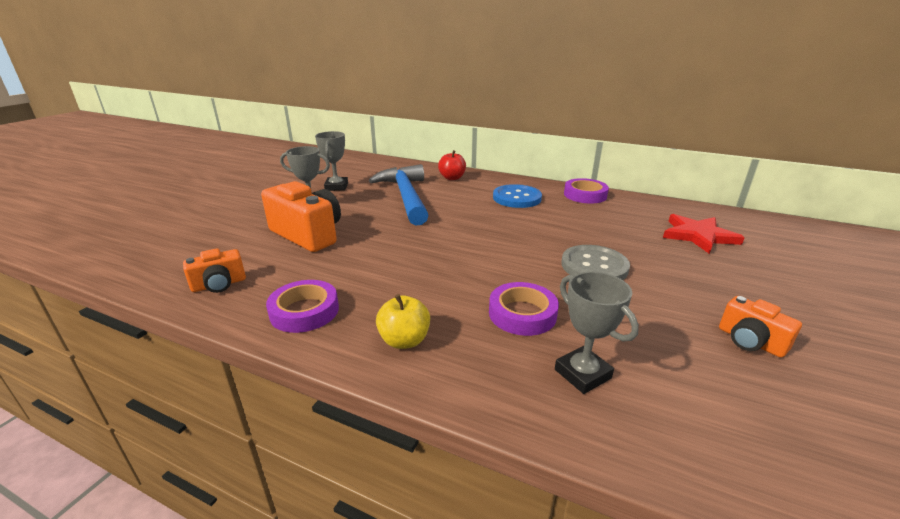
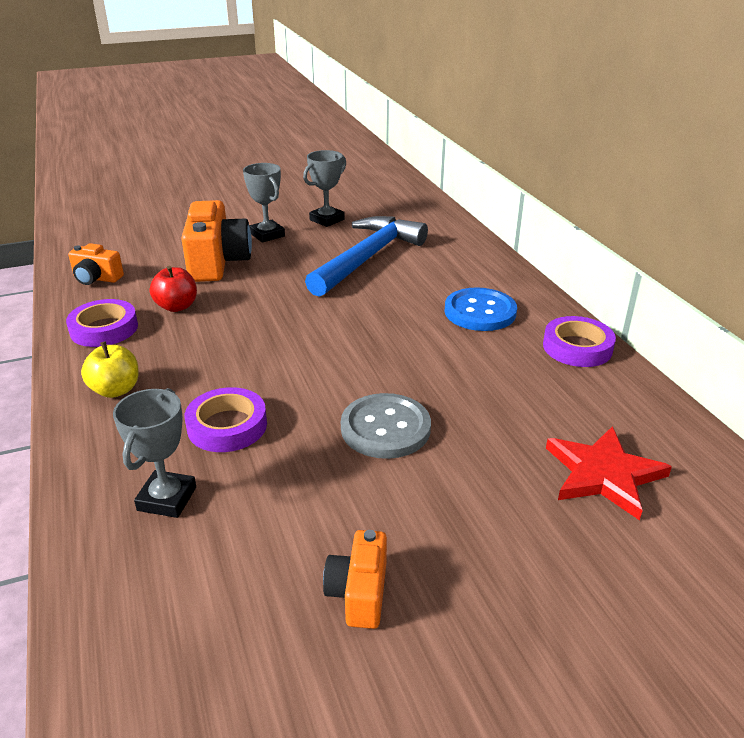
camera: 45 degrees right, 5 degrees up
(452, 178) = (460, 255): red apple -> red apple (177, 306)

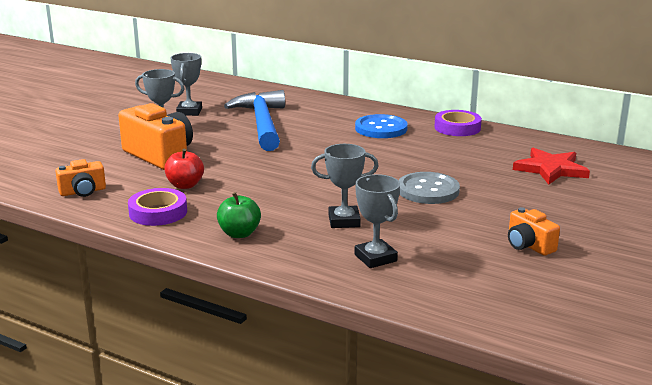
camera: 40 degrees left, 10 degrees down
(115, 390) = (239, 233): yellow apple -> green apple
(227, 426) = (344, 221): purple tape -> grey trophy

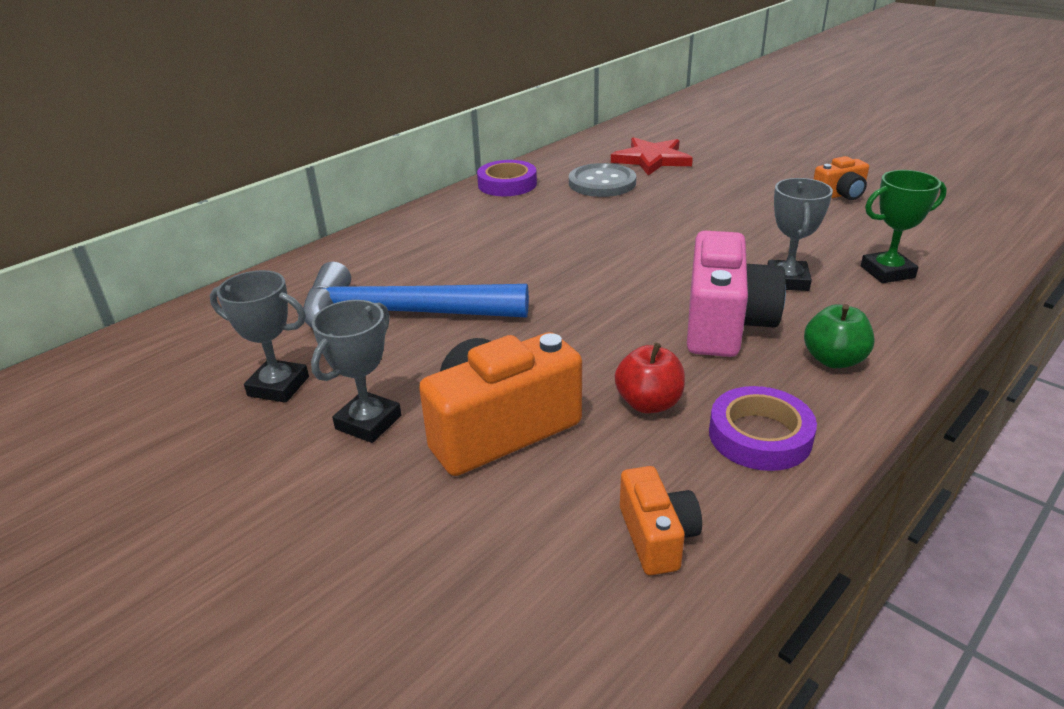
camera: 75 degrees left, 10 degrees up
(275, 202) = (725, 323): none -> pink camera
(375, 258) = (887, 272): grey trophy -> green trophy
(381, 128) = (482, 227): blue button -> none
(428, 190) = (698, 223): grey button -> grey button (602, 183)

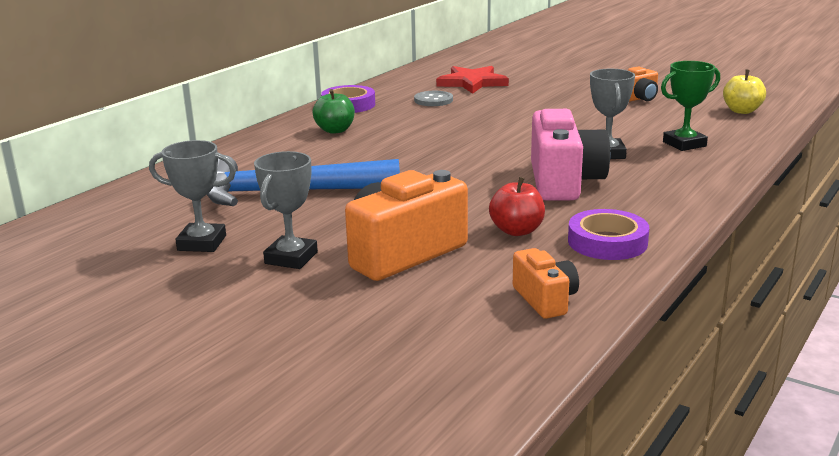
camera: 10 degrees left, 10 degrees down
(602, 183) = (433, 100): grey button -> grey button, size x0.65
(833, 360) = (653, 197): green apple -> green apple (335, 130)
(968, 222) = (741, 111): none -> yellow apple

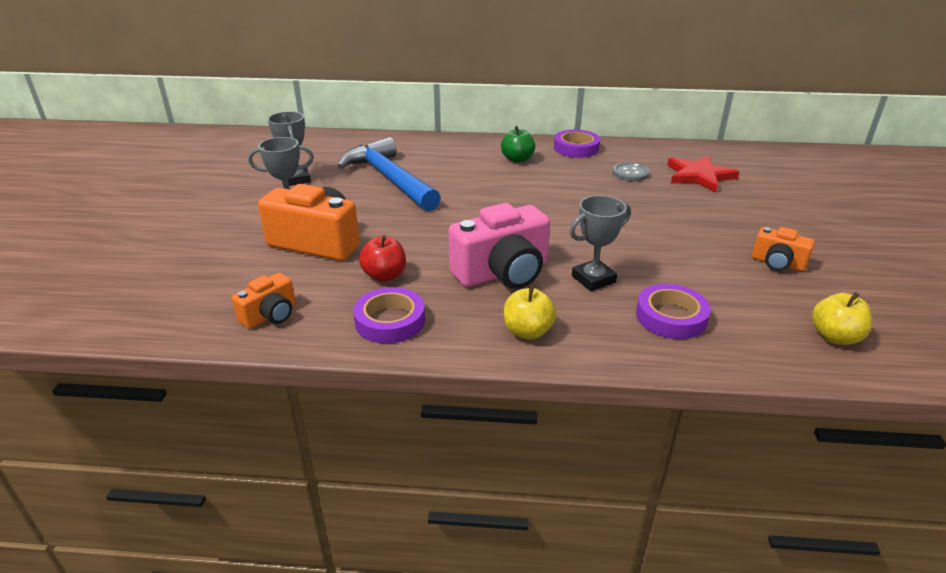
camera: 60 degrees right, 10 degrees up
(669, 192) = (527, 331): none -> yellow apple
(684, 144) = (671, 317): green trophy -> purple tape

